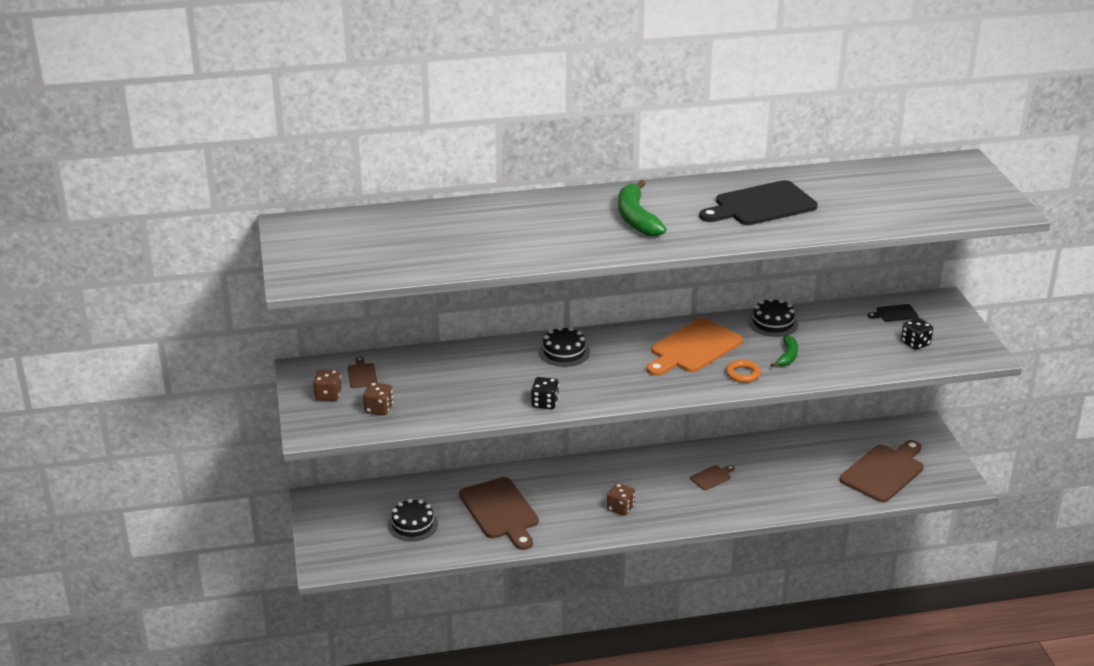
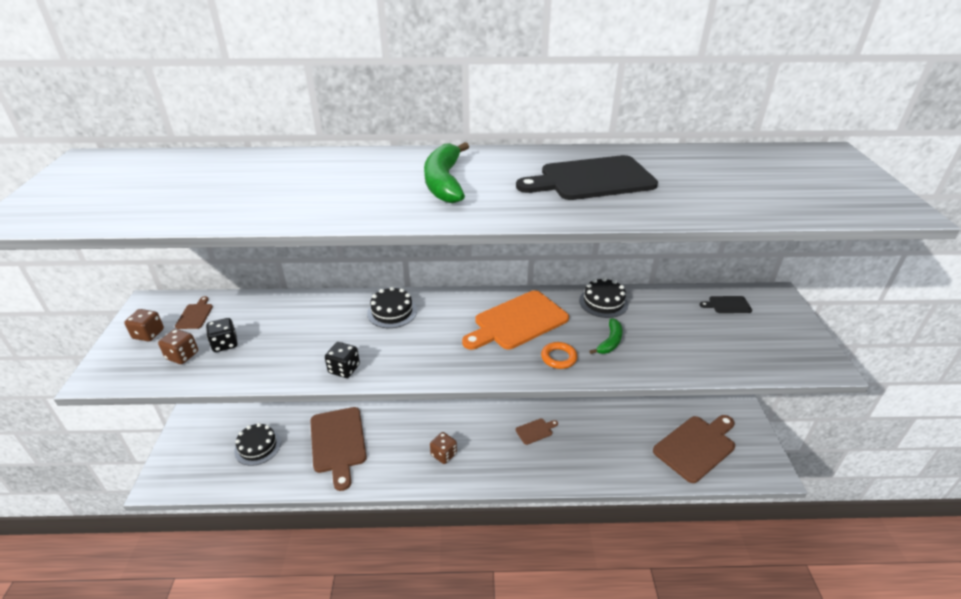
camera: 10 degrees right, 5 degrees up
(915, 343) = (747, 341): black dice -> black dice (225, 344)

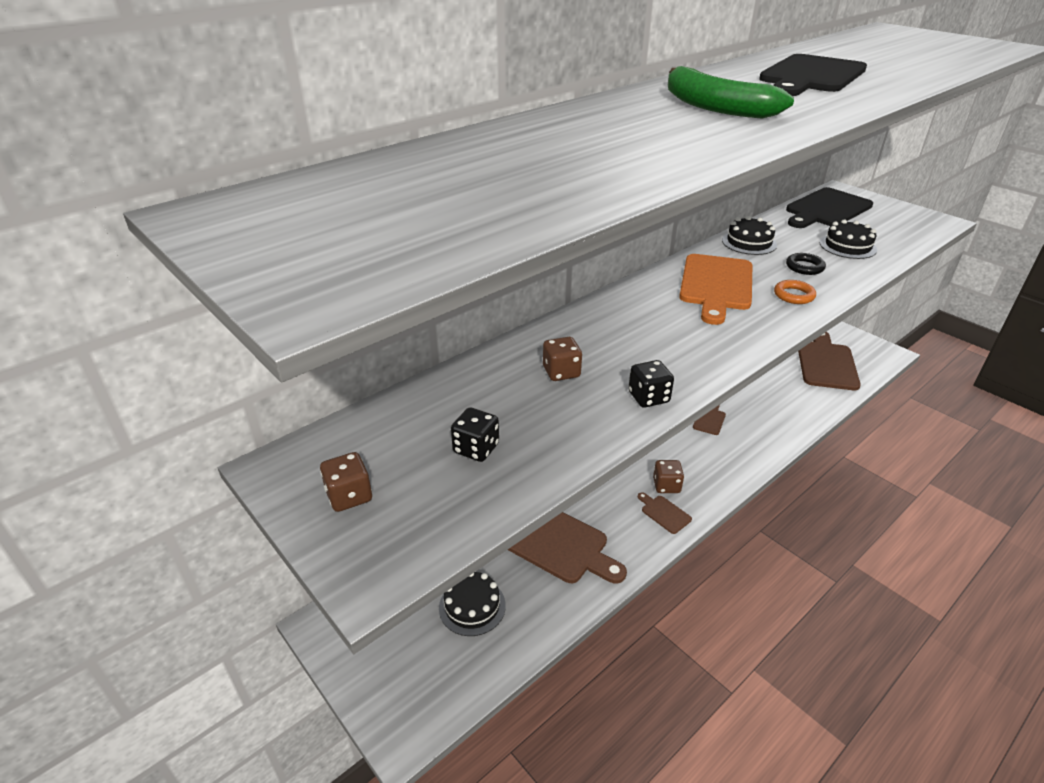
camera: 40 degrees left, 0 degrees up
(182, 355) = (445, 489): brown dice -> brown dice (561, 372)
(195, 315) = (375, 444): brown cutting board -> brown cutting board (664, 513)
(392, 312) = (597, 329): black cake -> black cake (847, 246)
(610, 342) = (804, 267): green banana -> black ring
(727, 305) = (826, 209): black cutting board -> black cutting board, size x2.20

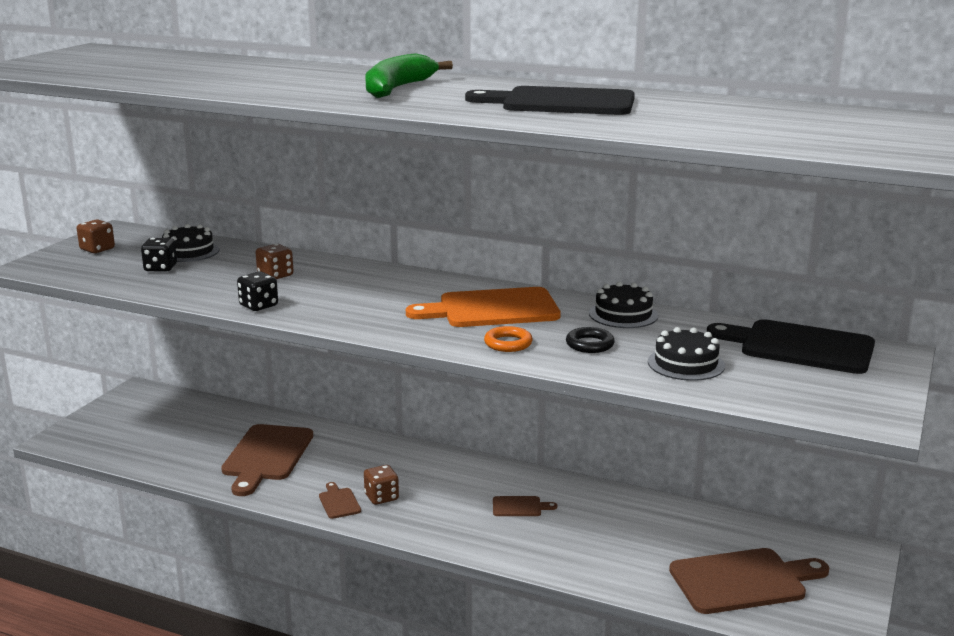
camera: 65 degrees right, 15 degrees down
(472, 606) = (177, 437): black cake -> black cake (188, 251)
(664, 513) = (339, 502): brown cutting board -> brown cutting board turned 45 degrees counterclockwise

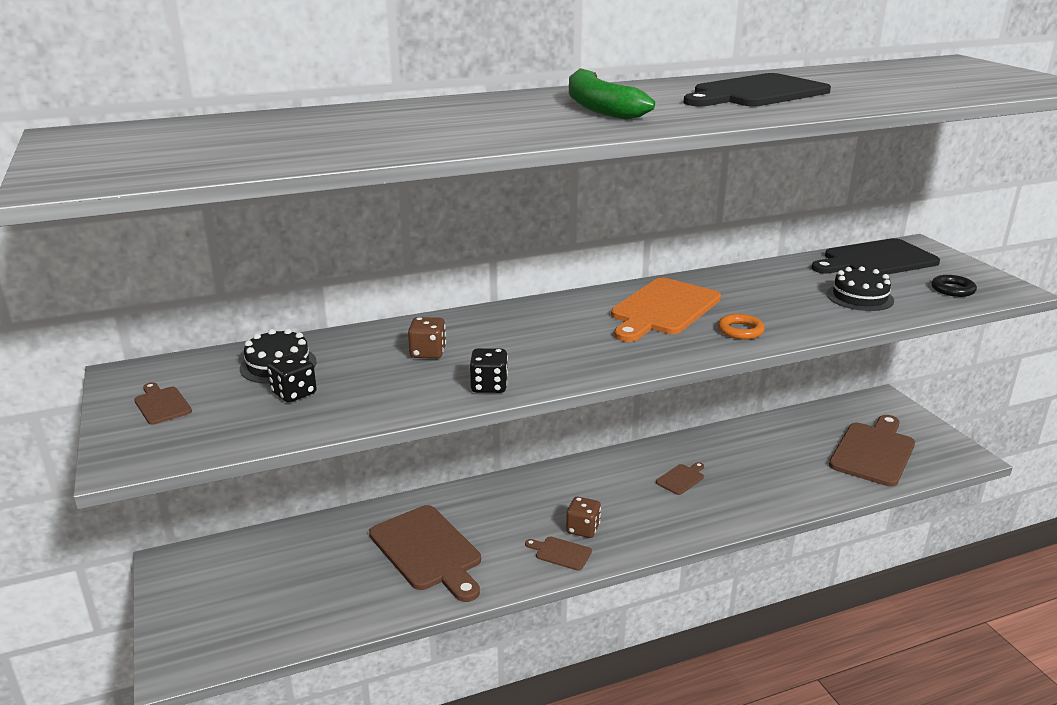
camera: 45 degrees left, 5 degrees up
(97, 249) = (162, 404): brown dice -> brown cutting board
(589, 344) = (783, 308): black ring -> black ring (952, 289)
(623, 314) = (744, 278): black cake -> none

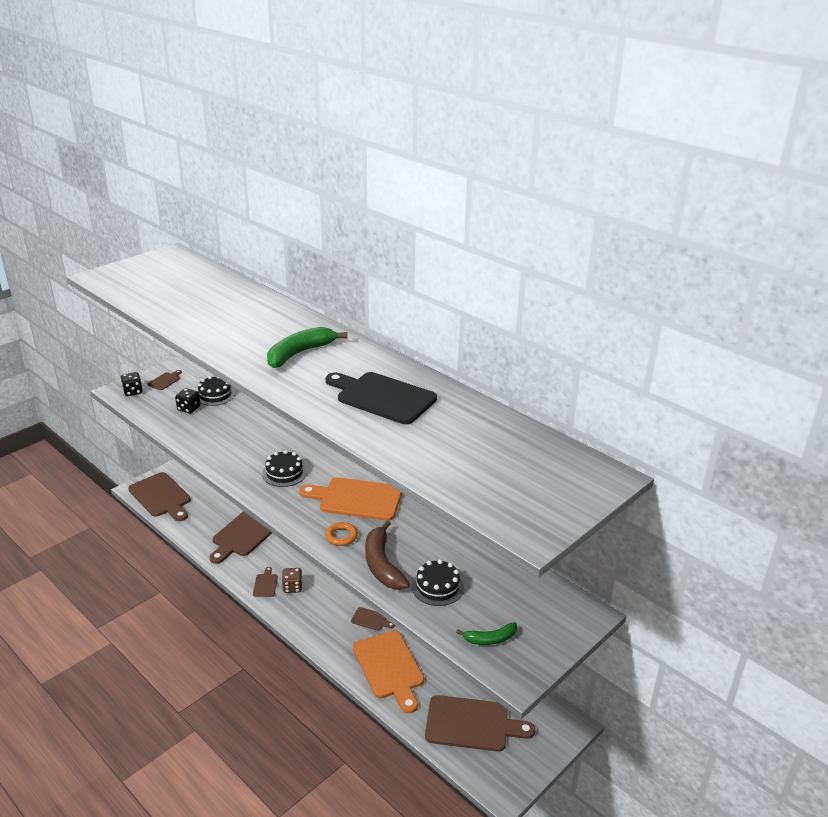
camera: 65 degrees right, 5 degrees up
(236, 634) = (161, 496): none -> brown cutting board
(428, 353) = (249, 432): brown dice -> none
(489, 386) = (220, 460): black dice -> black dice (133, 392)
(566, 344) = (284, 473): none -> black cake
(771, 484) = (389, 667): none -> orange cutting board
(809, 317) = (382, 565): none -> brown banana
(876, 260) = (528, 590): black cutting board -> none
(952, 289) = (490, 639): black ring -> green banana

